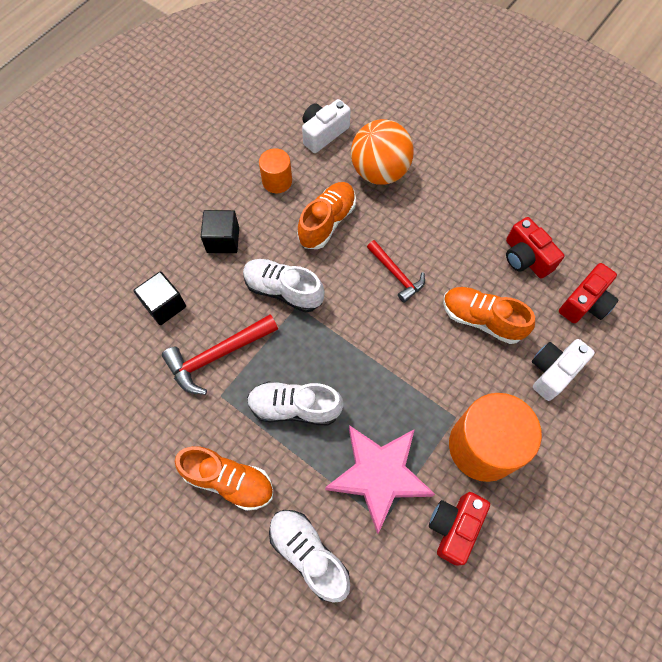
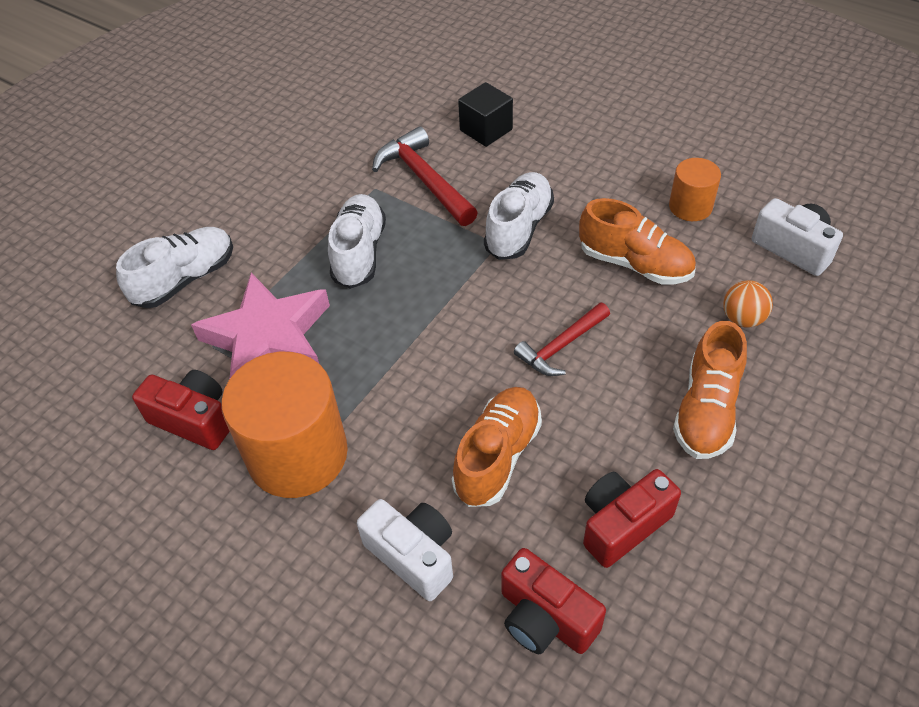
camera: 90 degrees right, 15 degrees down
(223, 240) = (584, 166): black cube -> none
(229, 480) = (276, 206): orange shoe -> orange shoe (706, 410)
(379, 172) = (742, 318): orange ball -> orange ball, size x0.48

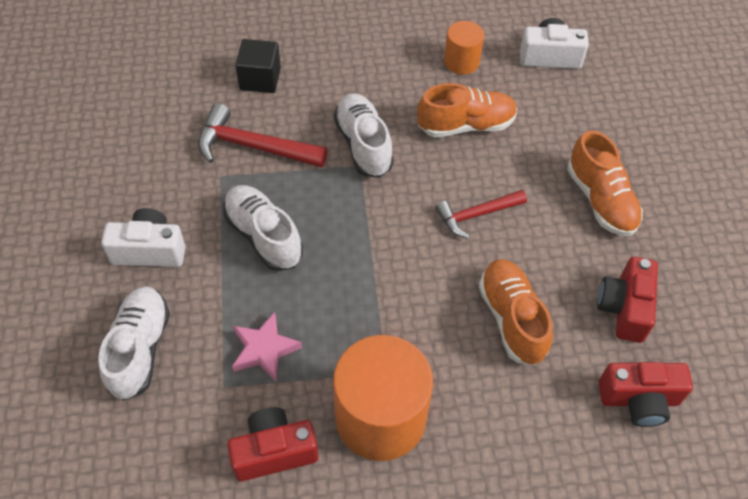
camera: 45 degrees left, 5 degrees up
(268, 339) = (264, 349): pink star -> pink star, size x0.55
(413, 555) = (527, 424): white camera -> white camera (149, 250)
(561, 346) = (476, 215): red hammer -> red hammer turned 60 degrees clockwise
(742, 318) = (565, 124): orange ball -> none

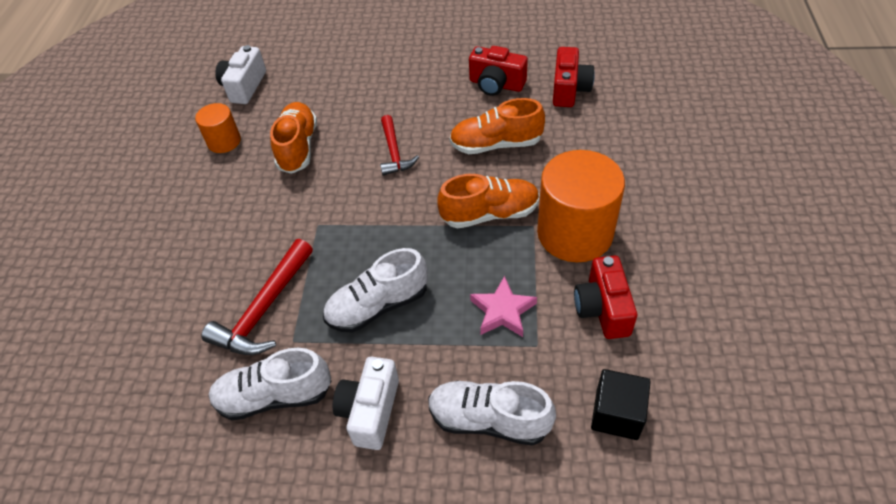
camera: 75 degrees left, 5 degrees down
(260, 79) = (173, 299): black cube -> black cube (617, 414)
(363, 145) = (294, 220): white shoe -> white shoe (274, 396)
(600, 200) = (399, 81): orange shoe -> orange shoe (490, 214)

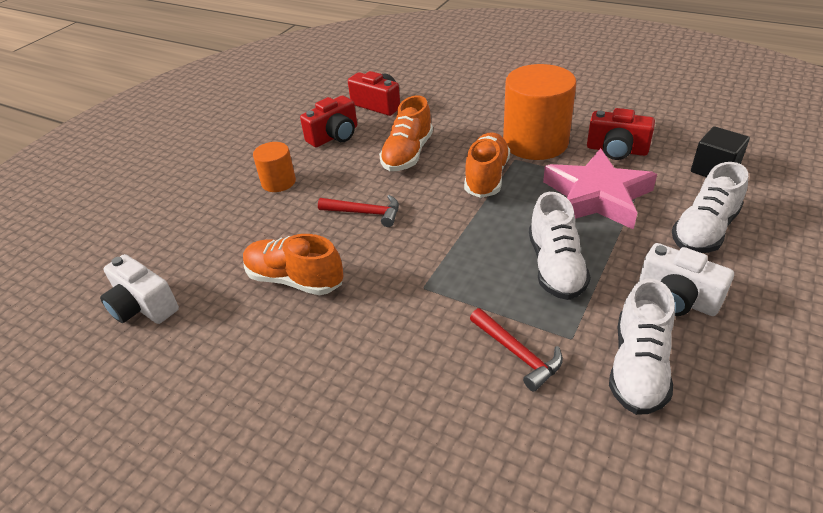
camera: 65 degrees left, 10 degrees down
(224, 141) = (223, 343): orange cylinder -> orange cylinder (278, 182)
(264, 309) = (517, 353): red hammer -> red hammer, size x0.66
(503, 311) = (597, 196): pink star -> pink star, size x1.82

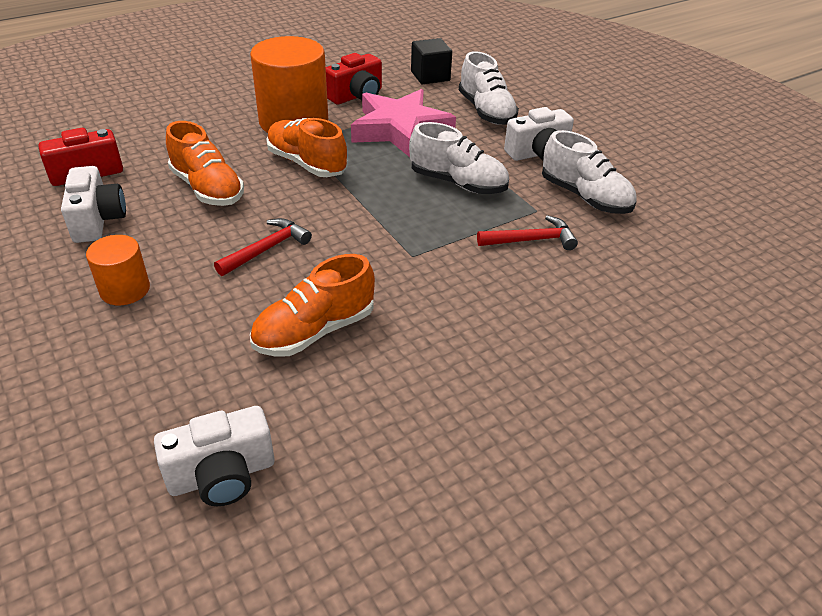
camera: 65 degrees left, 0 degrees up
(334, 136) = (97, 220): red camera -> white camera

